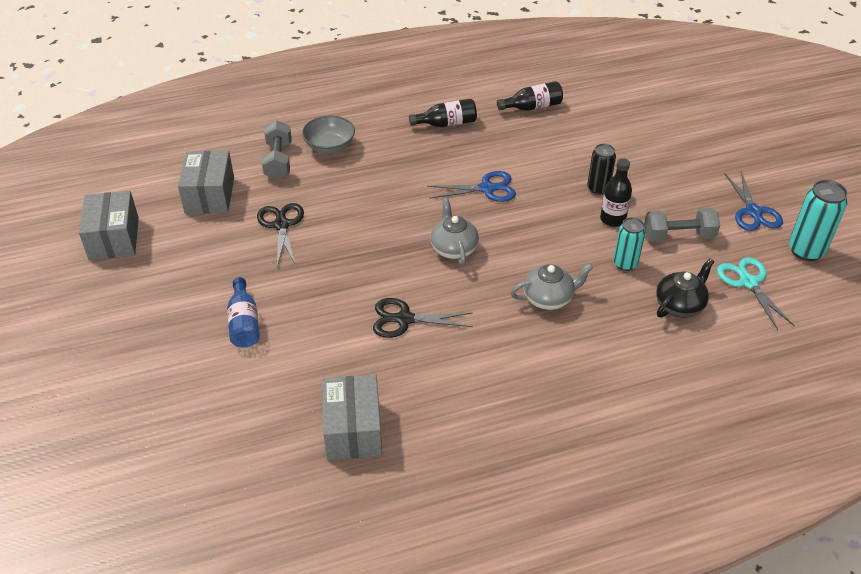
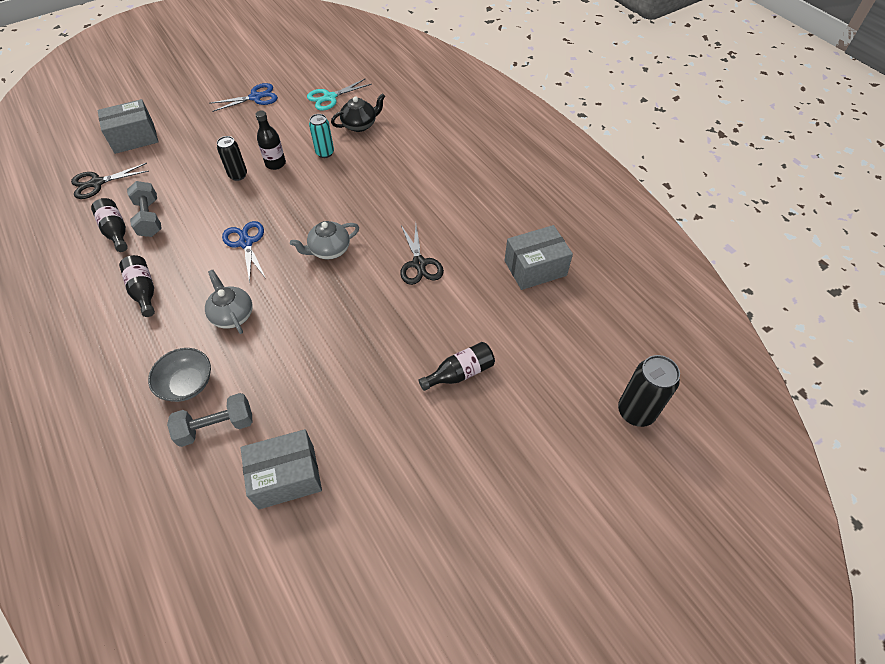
camera: 105 degrees left, 10 degrees up
(114, 238) = (378, 552): grey box -> grey box (134, 138)
(115, 461) = (635, 412): none -> black can
(244, 323) = (460, 373): blue bottle -> black bottle
(281, 225) = (323, 387): black scissors -> black scissors (97, 183)
(549, 298) = (372, 187): grey teapot -> grey teapot (232, 315)
(678, 236) = (289, 130): grey dumbbell -> grey dumbbell (149, 218)
(680, 305) = (360, 125): black teapot -> black teapot turned 120 degrees clockwise
(806, 251) = (293, 75): turquoise can -> none

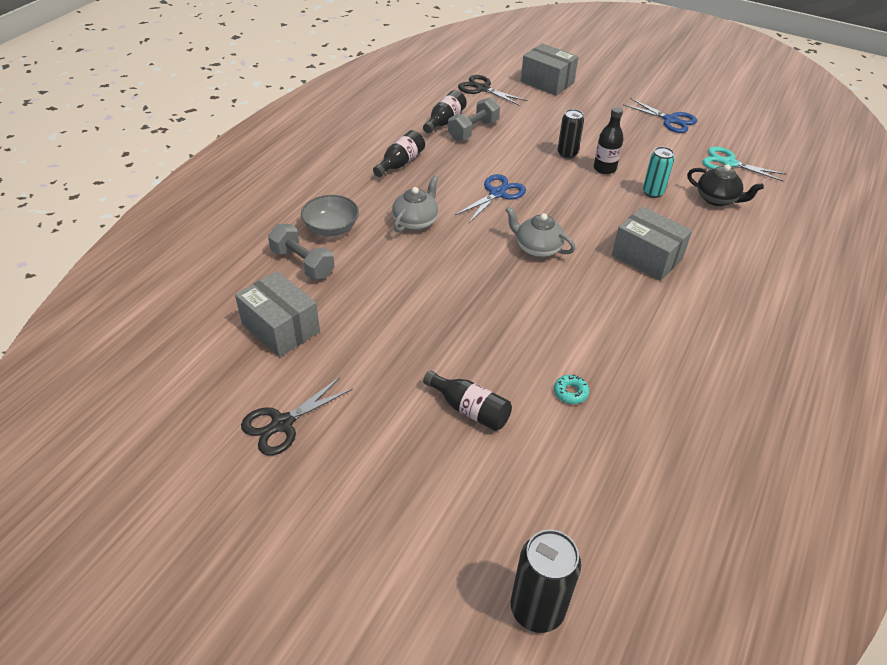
camera: 60 degrees right, 10 degrees down
(419, 263) = (580, 320): black scissors -> black scissors (282, 423)
(480, 304) = (570, 392): none -> turquoise donut
(535, 268) = (666, 425): grey box -> grey box (647, 257)

